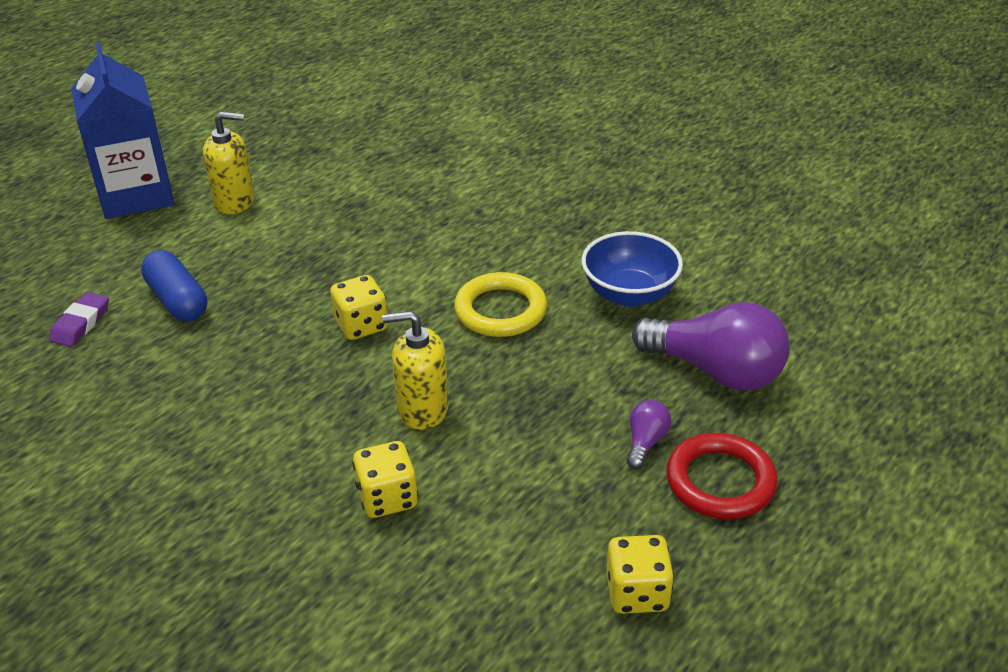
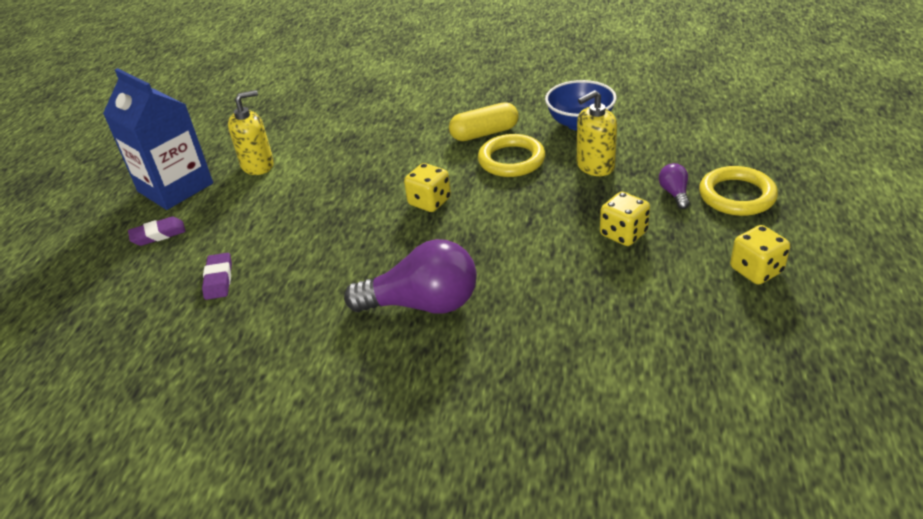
camera: 25 degrees left, 0 degrees up
(74, 245) = (158, 234): none -> purple eraser
(177, 300) = (280, 237): blue capsule -> none
(387, 498) = (554, 288): yellow dice -> yellow dice (623, 234)
(422, 409) = (522, 231): yellow soap dispenser -> yellow soap dispenser (595, 166)
(505, 261) = (484, 133): none -> yellow capsule
(716, 371) = (673, 143): purple light bulb -> purple light bulb (423, 304)
(720, 481) = (737, 195): red ring -> yellow ring

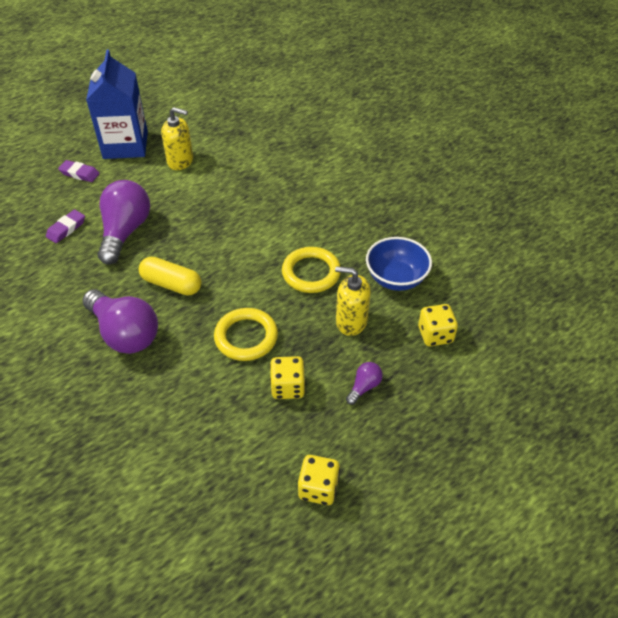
camera: 40 degrees right, 10 degrees up
(290, 241) = (125, 231): none -> purple light bulb
(429, 202) = (224, 265): yellow dice -> yellow dice (435, 335)
(484, 133) = (327, 237): yellow capsule -> yellow capsule (171, 284)
(737, 195) = (400, 426): yellow ring -> yellow ring (246, 337)

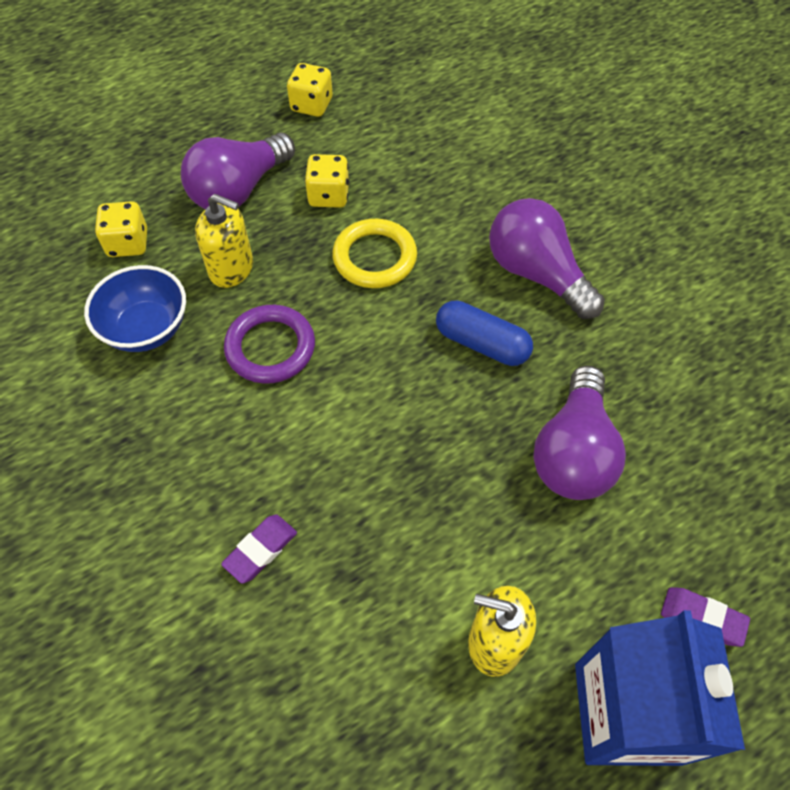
camera: 175 degrees left, 10 degrees up
(66, 229) = (679, 467): purple eraser -> purple eraser (260, 550)
(171, 284) = (482, 343): yellow capsule -> blue capsule
(311, 273) = (270, 347): yellow ring -> purple ring
(364, 387) = (239, 190): purple light bulb -> purple light bulb, size x2.23

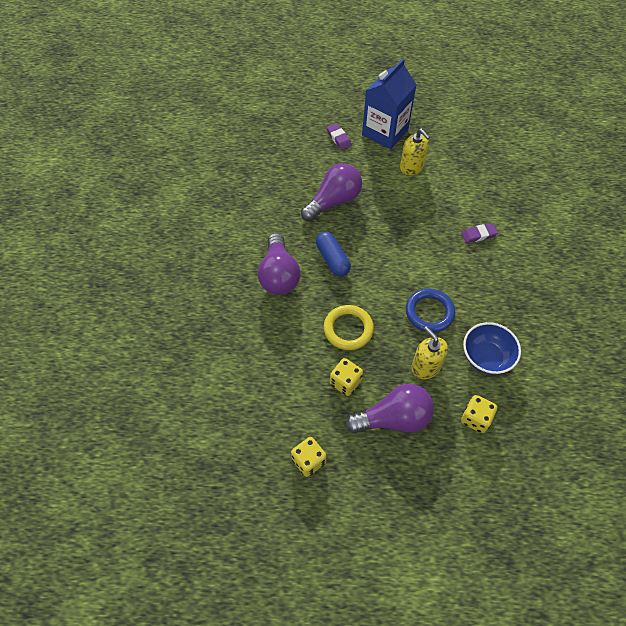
camera: 145 degrees left, 0 degrees up
(270, 347) = (429, 312): purple ring -> blue ring

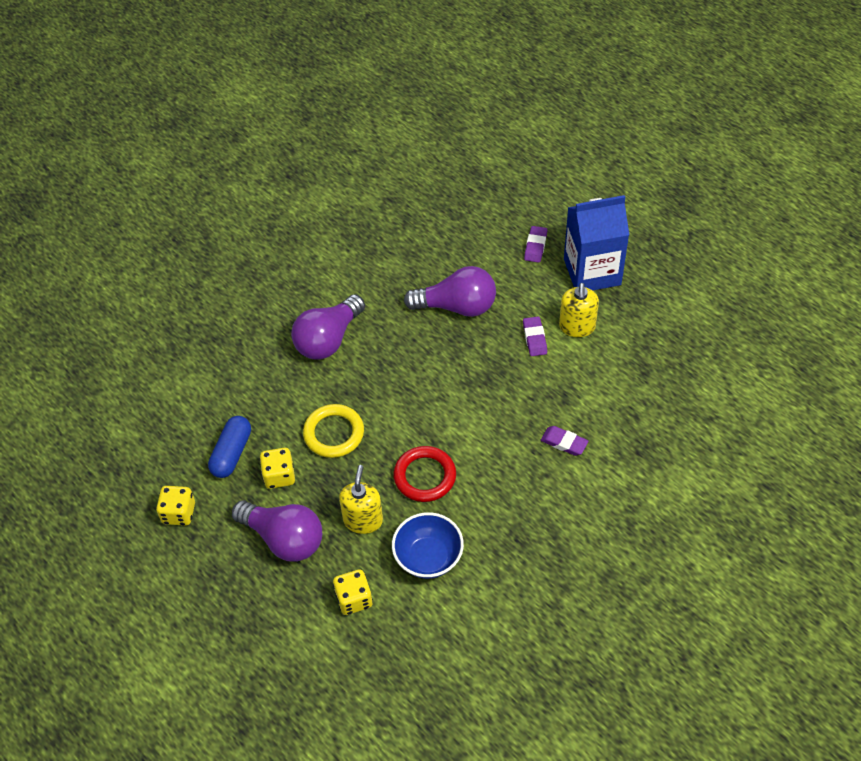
camera: 45 degrees right, 5 degrees down
(332, 259) = (392, 360): blue capsule -> blue capsule (232, 453)
(397, 189) = (534, 338): none -> purple eraser
(429, 312) = (425, 476): blue ring -> red ring

